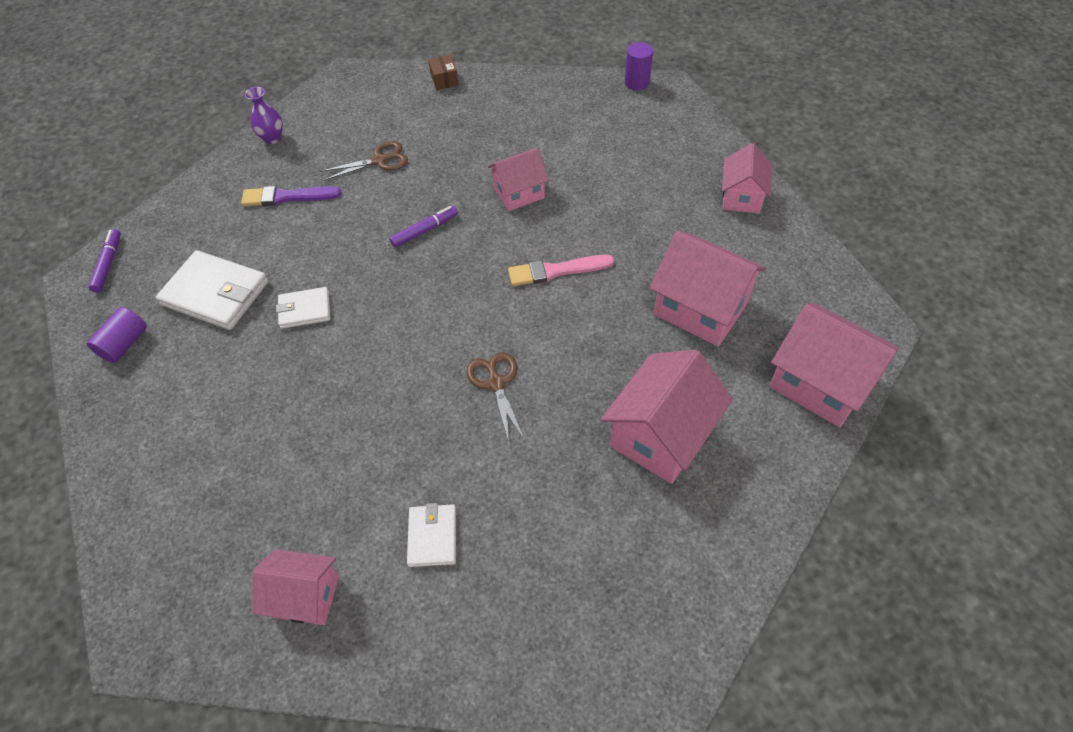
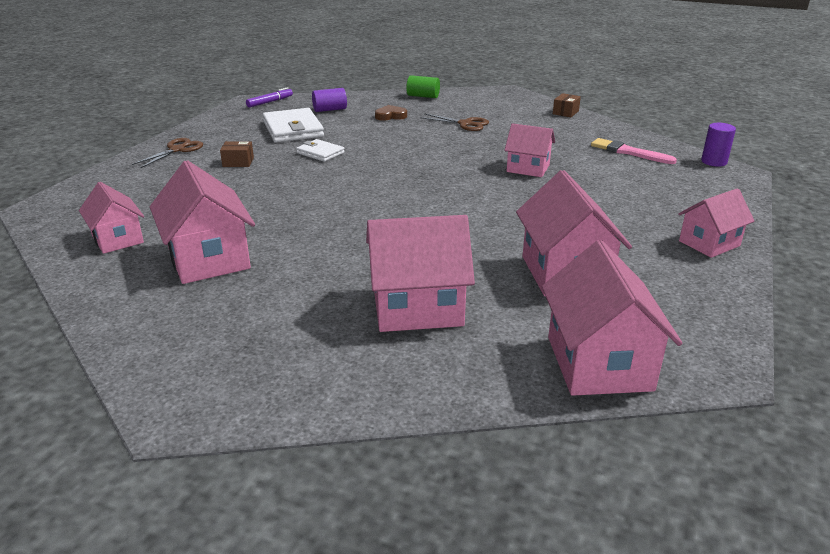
camera: 45 degrees right, 25 degrees down
(124, 344) = (226, 126): purple cylinder -> purple cylinder (330, 110)
(241, 390) = (238, 162): none -> brown box
(272, 138) = (423, 96): purple vase -> green cylinder
(288, 197) = (390, 116): purple brush -> brown heart
(425, 230) = (439, 156): purple marker -> none
(432, 536) = (209, 259): white wallet -> pink house
(496, 383) = (361, 227): brown scissors -> brown scissors (177, 150)
(557, 271) = (490, 207): pink brush -> pink brush (629, 152)

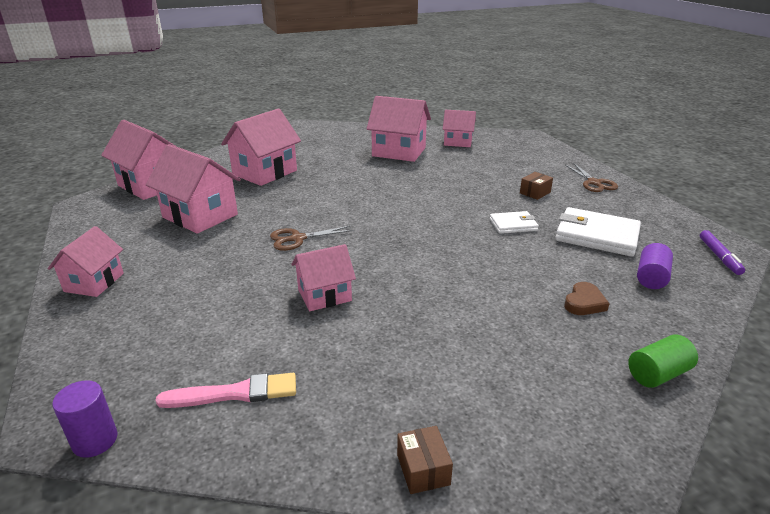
camera: 135 degrees right, 0 degrees up
(465, 124) = (492, 337): brown scissors -> brown scissors (297, 239)

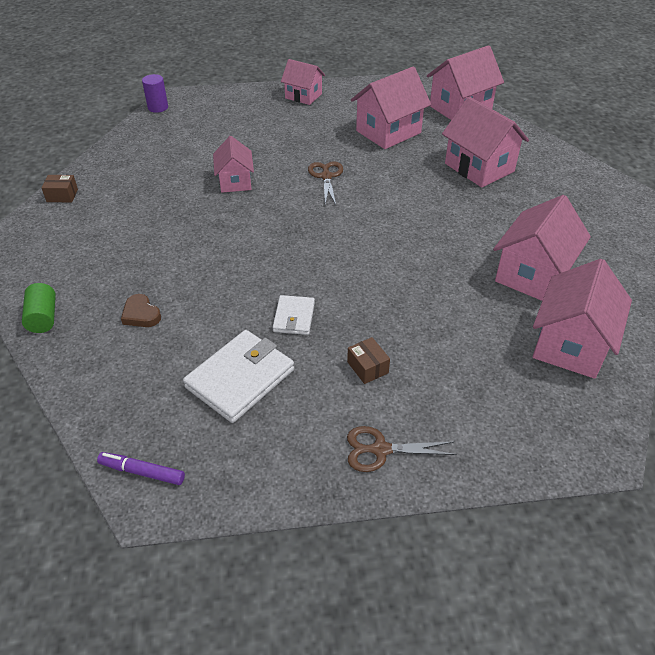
camera: 105 degrees right, 15 degrees up
(234, 393) = (161, 143): pink brush -> none
(458, 142) = (570, 345): pink house -> pink house, size x1.60
(651, 277) = (145, 382): purple cylinder -> none

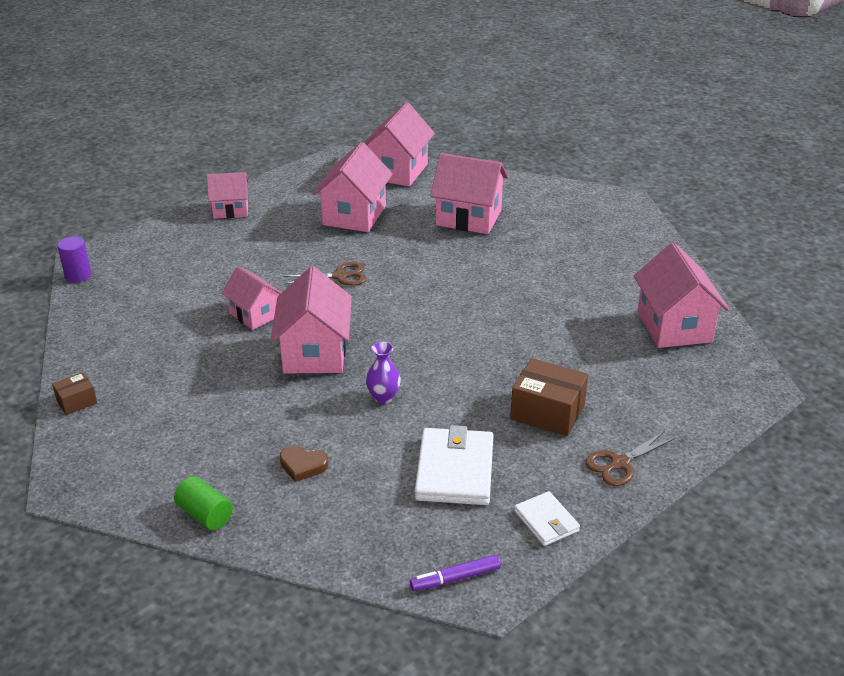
camera: 35 degrees left, 10 degrees down
(253, 289) = (383, 397): none -> purple vase
(294, 317) = (445, 403): white wallet -> white wallet (546, 521)
(326, 176) = (340, 276): brown scissors -> brown scissors turned 120 degrees clockwise
(367, 367) = (547, 412): brown box -> brown box, size x1.84
(532, 274) = (597, 287): pink house -> pink house (314, 353)

